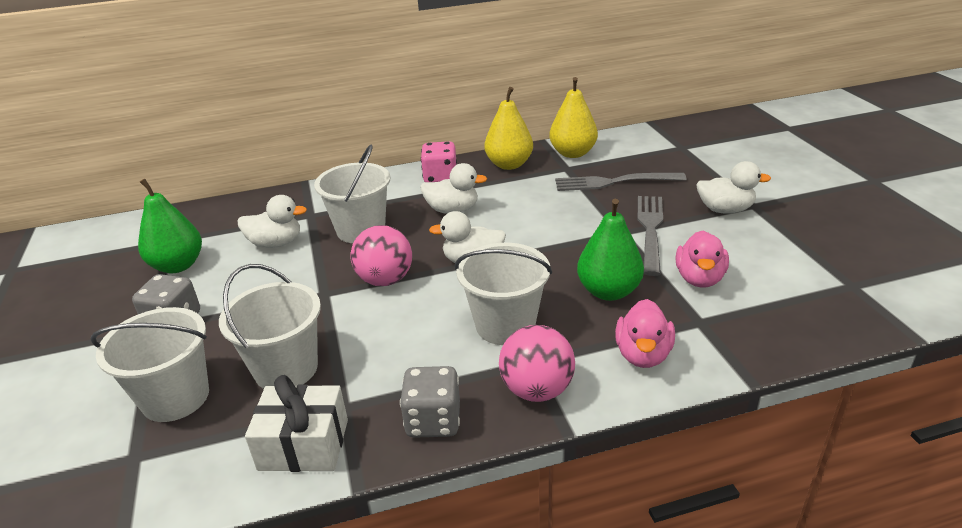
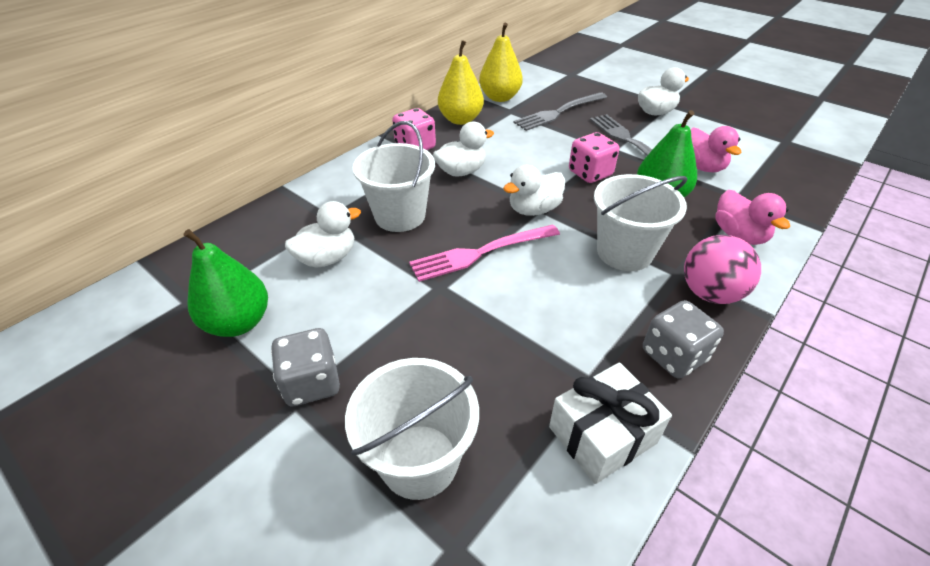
camera: 35 degrees left, 10 degrees up
(286, 369) = (495, 374): white bucket -> none
(385, 280) = (481, 253): pink ball -> pink fork
(567, 247) = (590, 173): none -> pink dice

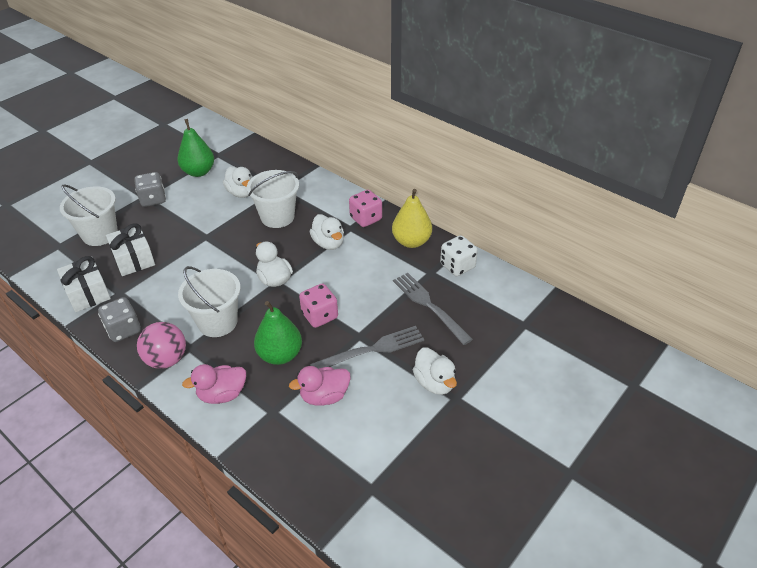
camera: 90 degrees right, 0 degrees up
(481, 253) = (232, 253): pink fork -> none
(499, 378) = (134, 259): none -> white gift
(500, 97) = (457, 266): yellow pear -> white dice

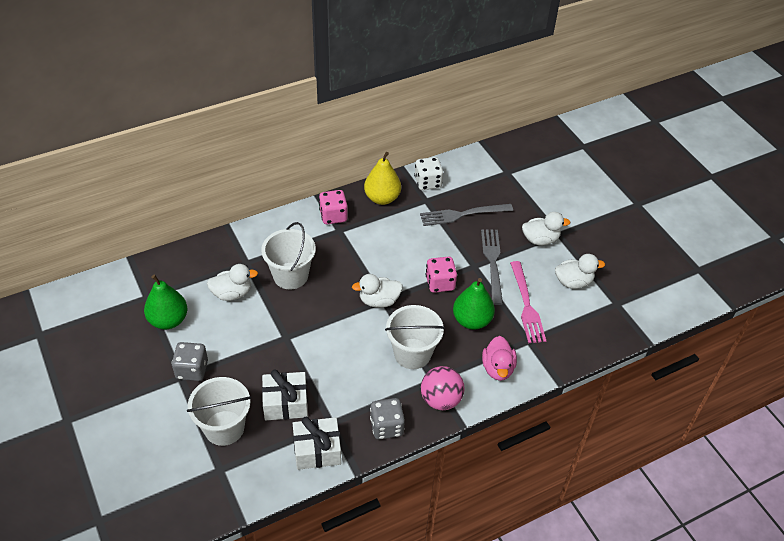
camera: 70 degrees left, 5 degrees up
(324, 396) = (526, 305): pink duck -> pink fork
(328, 243) = (352, 251): white duck -> white duck (573, 282)

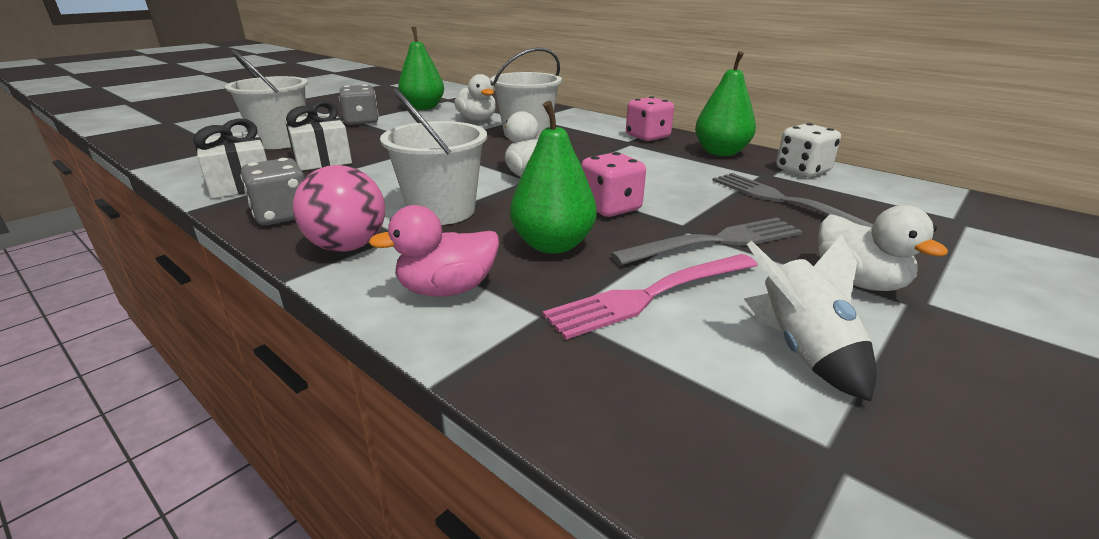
camera: 70 degrees right, 20 degrees down
(382, 198) = (720, 152): yellow pear -> green pear
(573, 282) = (803, 350): white duck -> white rocket

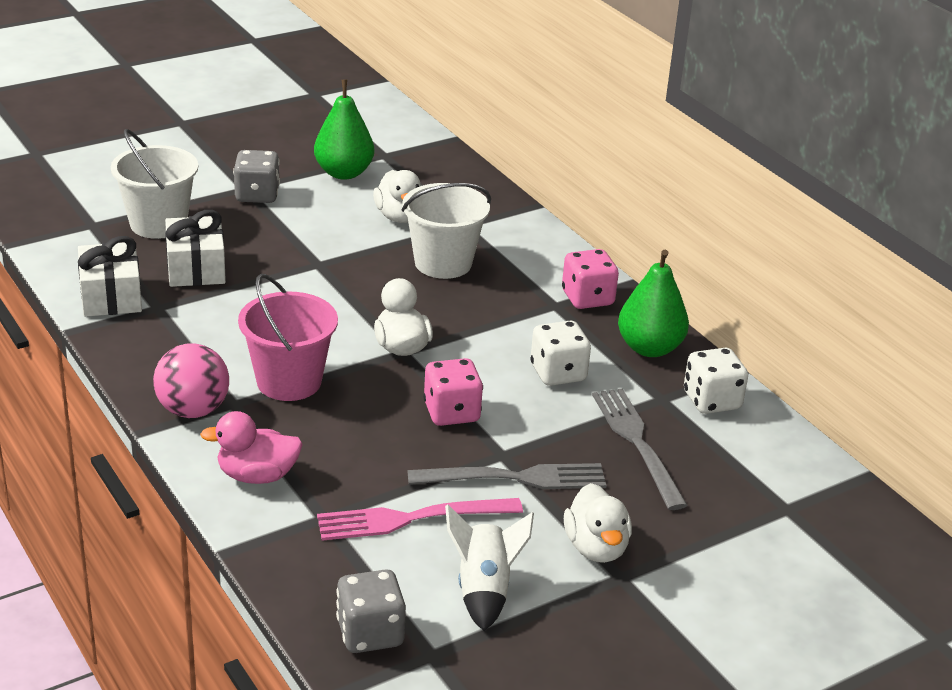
camera: 15 degrees right, 5 degrees up
(283, 215) = (145, 356): grey dice -> grey dice (370, 633)
(441, 211) = (289, 381): white bucket -> pink bucket
(552, 245) = (366, 448): green pear -> none
(671, 173) = (558, 373): none -> white dice

